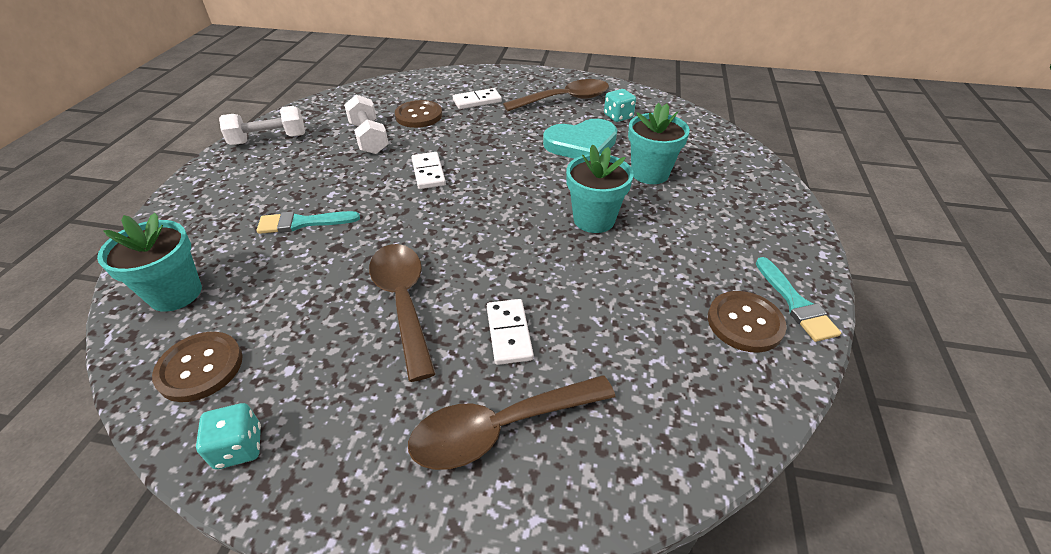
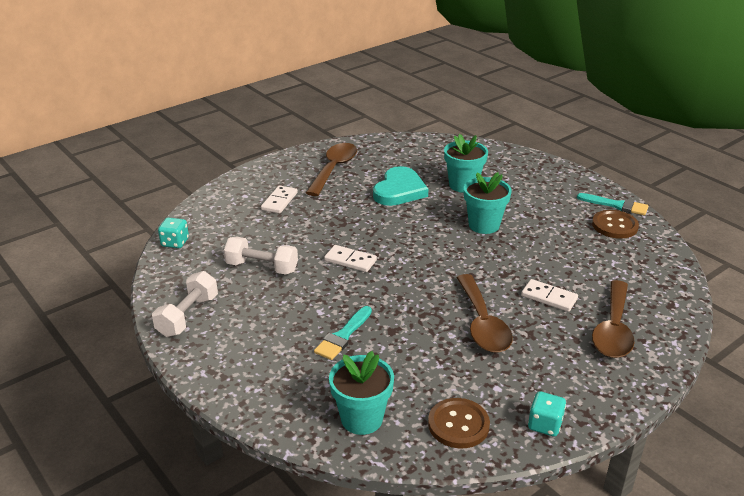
camera: 50 degrees left, 10 degrees down
(403, 302) = (482, 323): brown spoon -> brown spoon turned 120 degrees counterclockwise
(419, 116) = (262, 233): brown button -> none
(618, 116) = (385, 162): turquoise dice -> turquoise dice (175, 242)

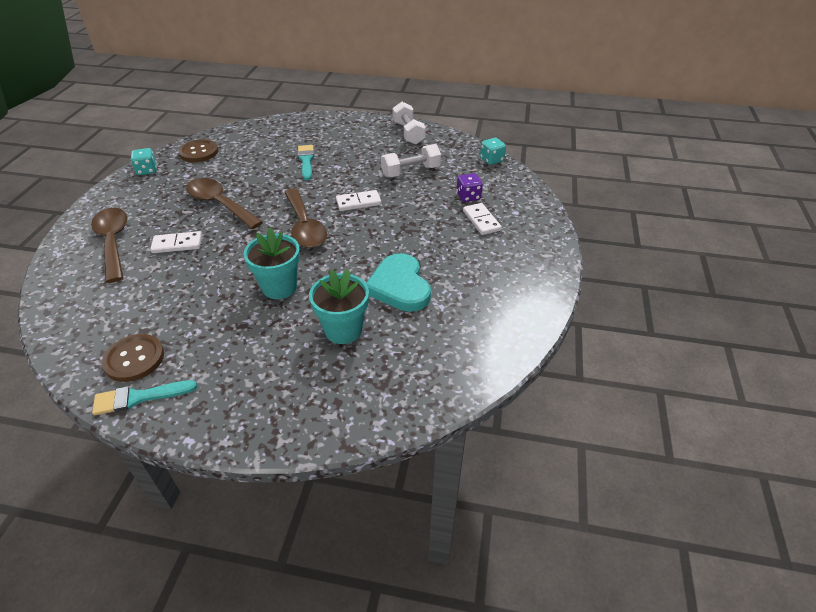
camera: 140 degrees right, 10 degrees up
(256, 222) = (468, 196): none -> purple dice
(334, 169) = (493, 278): brown spoon -> brown spoon (304, 226)
(361, 419) = (254, 135): turquoise flower pot -> none

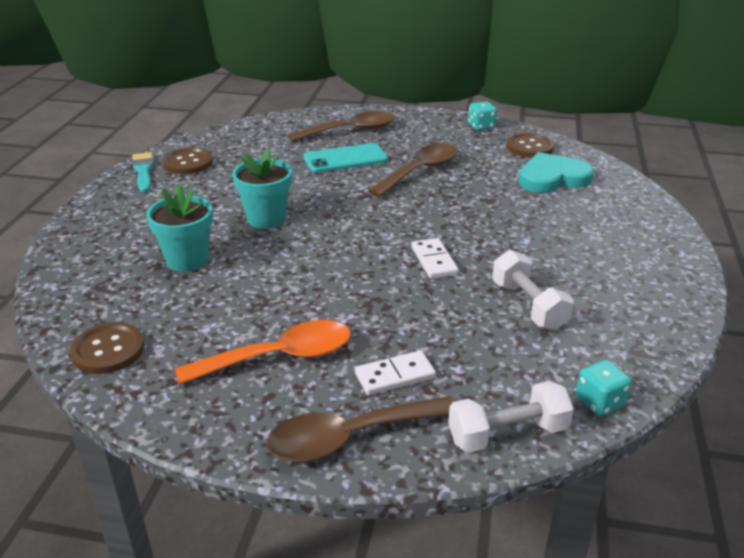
camera: 90 degrees right, 10 degrees down
(177, 244) = (345, 159): white domino -> turquoise phone
(304, 226) = (377, 225): brown spoon -> brown spoon (351, 437)
(306, 161) = (532, 216): turquoise brush -> none
(399, 286) = (250, 296): turquoise heart -> turquoise heart (552, 178)
(408, 133) = (658, 303): white dumbbell -> white dumbbell (507, 434)
(468, 196) = (464, 365): purple dice -> none
(470, 267) = (279, 357): none -> orange spoon
(472, 358) = (108, 350): none -> brown button

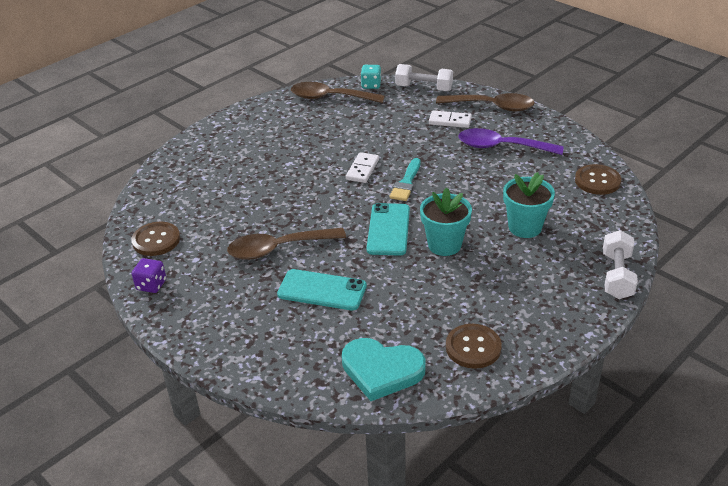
camera: 145 degrees left, 5 degrees up
(143, 171) = (524, 352): turquoise brush -> turquoise brush (406, 182)
(279, 357) = (502, 147): orange spoon -> purple spoon
(336, 214) = (388, 229): none -> turquoise phone
(350, 131) = (275, 333): brown spoon -> brown spoon (330, 98)
(481, 126) = (151, 285): turquoise dice -> purple dice
(528, 305) = (344, 128): white dumbbell -> white dumbbell (617, 276)
(552, 178) = (193, 202): turquoise heart -> turquoise heart (381, 370)

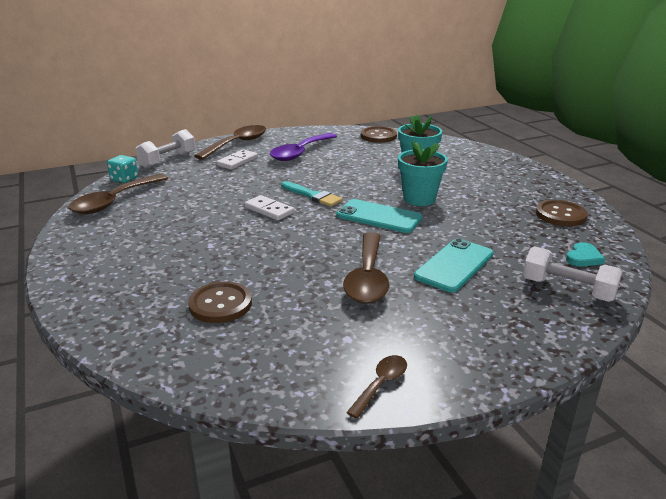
camera: 70 degrees left, 10 degrees down
(151, 285) = (381, 384): purple dice -> brown spoon
(156, 240) = (281, 366): brown button -> brown button (220, 304)
(381, 370) = (583, 257): turquoise heart -> turquoise heart, size x0.50
(617, 276) = (493, 154): white dumbbell -> white dumbbell (567, 289)

